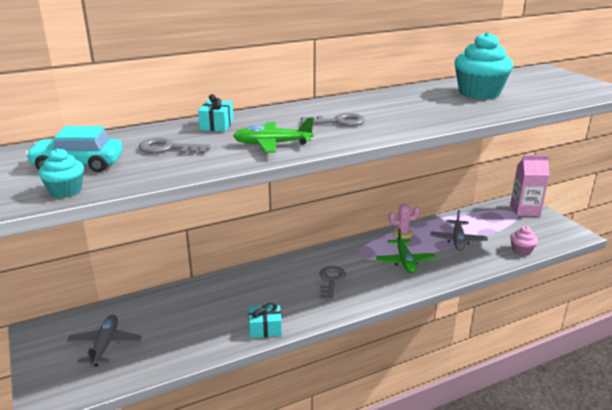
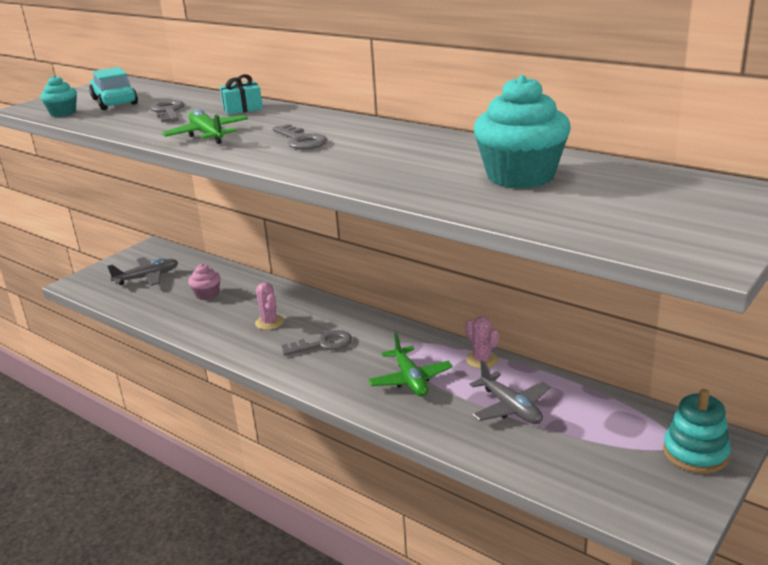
camera: 65 degrees right, 0 degrees up
(265, 329) = (211, 336): turquoise gift -> none
(274, 296) = (269, 322): none -> pink cactus
(405, 261) = (410, 380): green plane -> green plane turned 75 degrees counterclockwise
(458, 240) = (510, 408): grey plane -> grey plane turned 105 degrees counterclockwise
(521, 250) = (541, 473): pink cupcake -> pink cupcake (207, 294)
(525, 210) = (695, 453): pink carton -> turquoise stacking toy

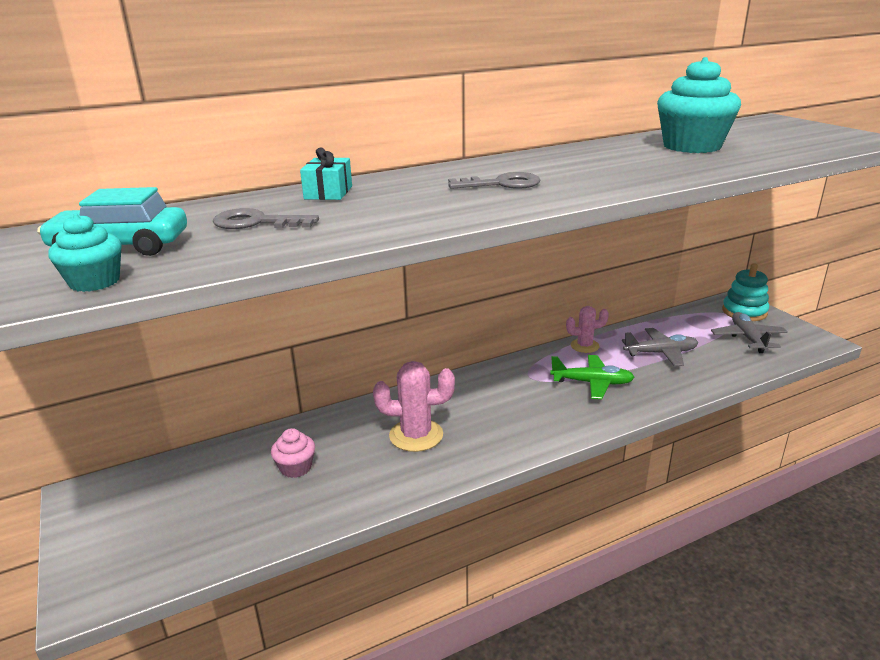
camera: 65 degrees left, 0 degrees up
(147, 277) = (177, 513): grey plane -> grey plane (748, 338)
(207, 135) = (409, 213): green plane -> none
(269, 322) = (416, 435): pink cactus -> pink cactus, size x1.56
(323, 344) = (493, 412): grey key -> none

